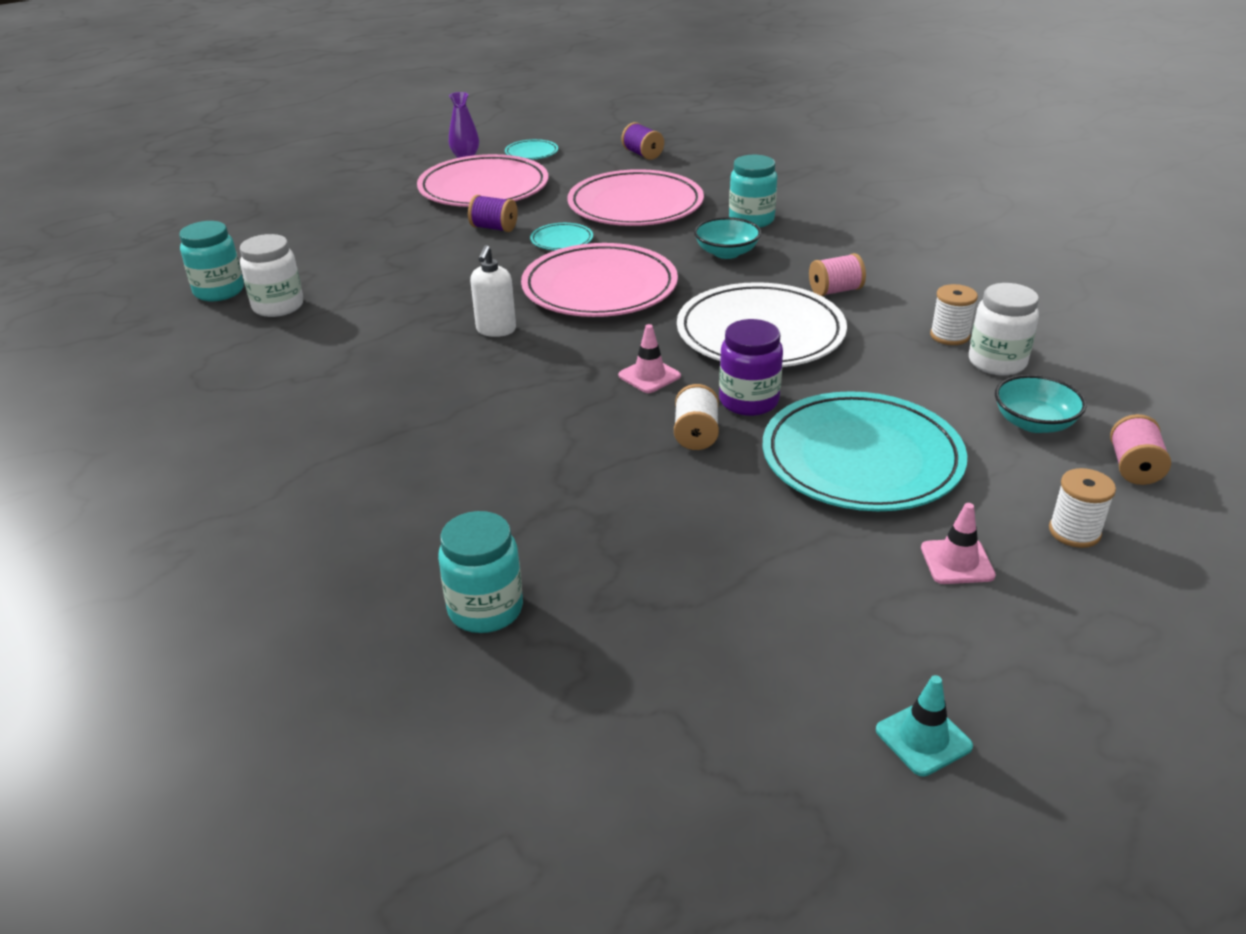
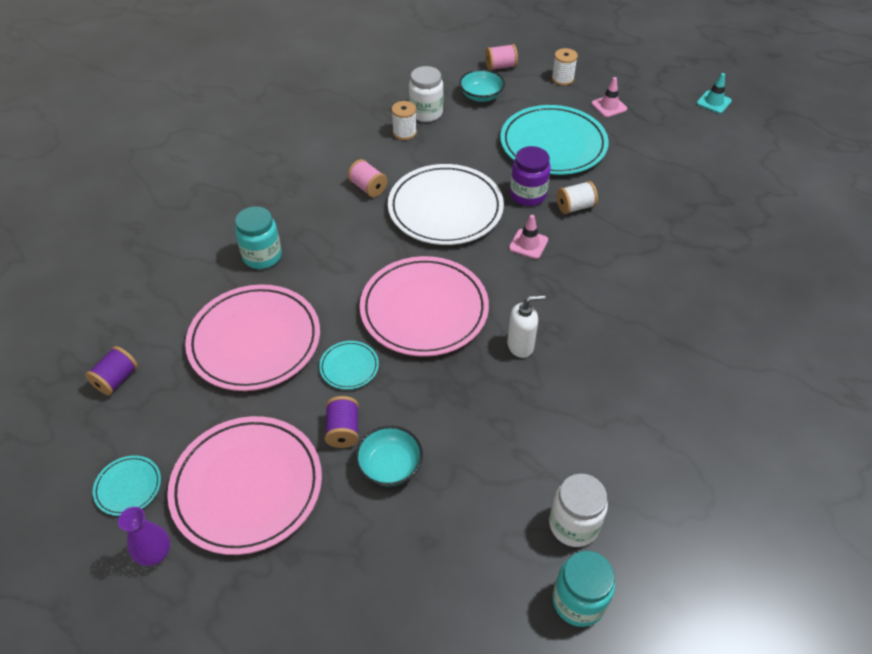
camera: 115 degrees left, 15 degrees up
(485, 609) = (765, 237): turquoise jar -> none
(726, 253) = (330, 255): turquoise bowl -> turquoise bowl (390, 466)

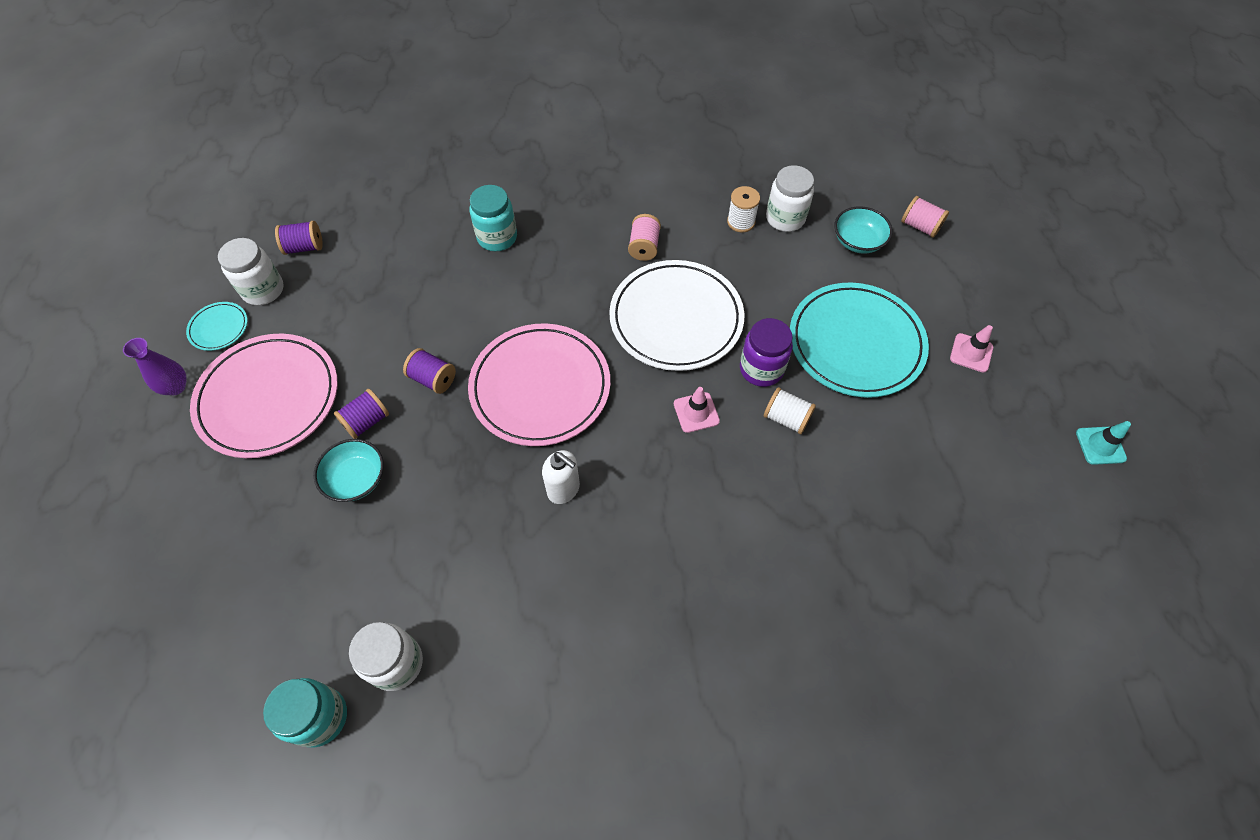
camera: 50 degrees right, 10 degrees up
(126, 432) = (263, 290): none -> white jar
(255, 341) = (407, 299): pink plate -> none
(349, 367) = (433, 379): turquoise plate -> purple spool
(562, 79) = (965, 287): white spool -> none

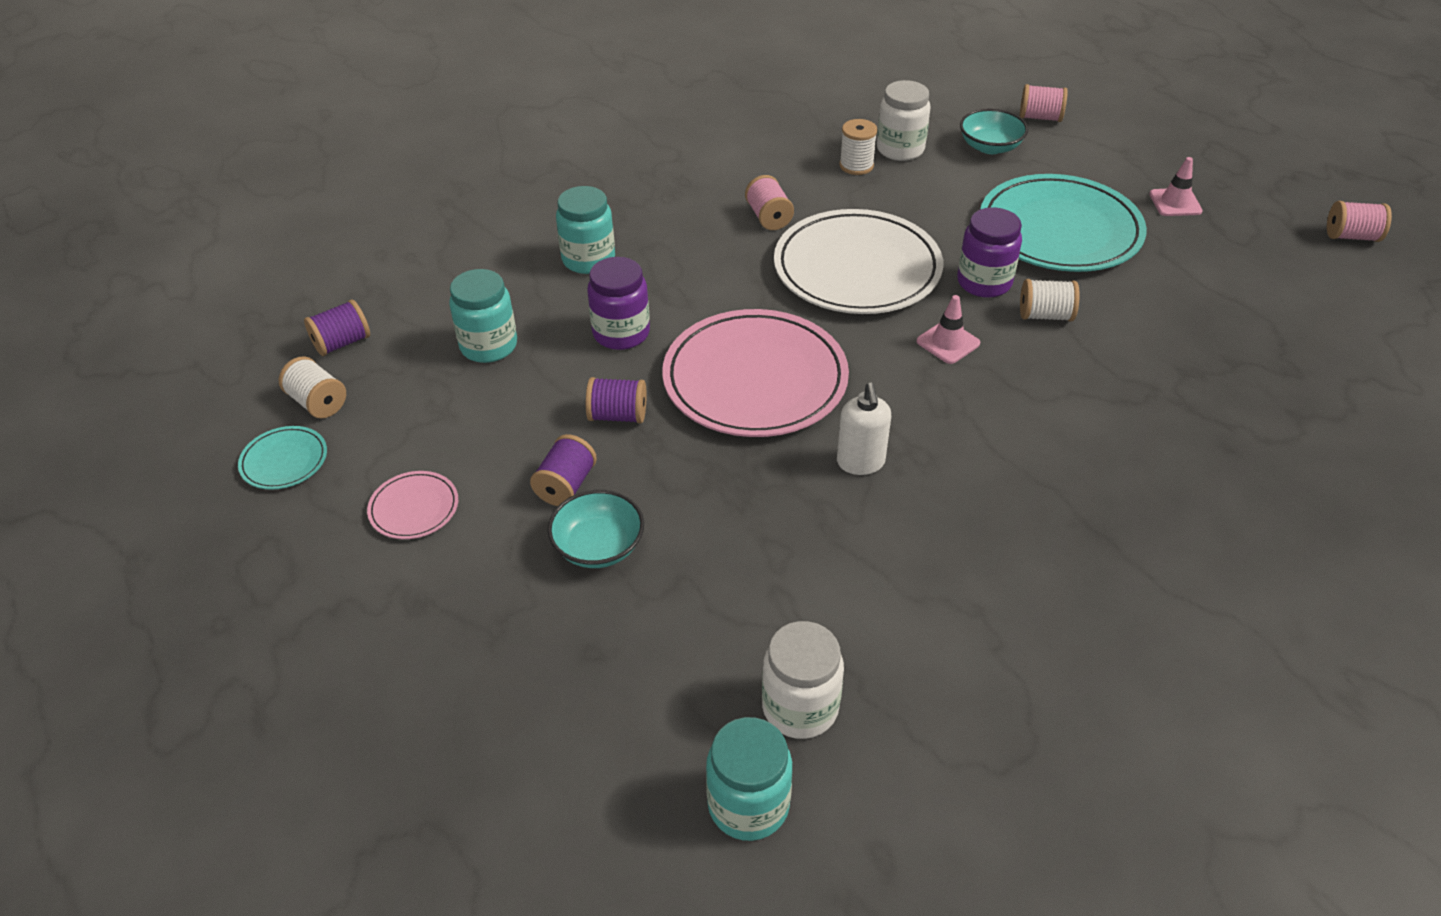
camera: 25 degrees left, 15 degrees down
(176, 387) = (269, 542): purple vase -> none
(263, 290) = (318, 402): white jar -> white spool
(269, 398) = (414, 508): pink plate -> pink plate, size x0.44
(389, 286) = (488, 346): none -> turquoise jar
(478, 310) = (621, 333): none -> purple jar
(564, 489) = (860, 463): white soap dispenser -> white soap dispenser turned 75 degrees clockwise
(1100, 445) = (1351, 236): turquoise traffic cone -> pink spool

